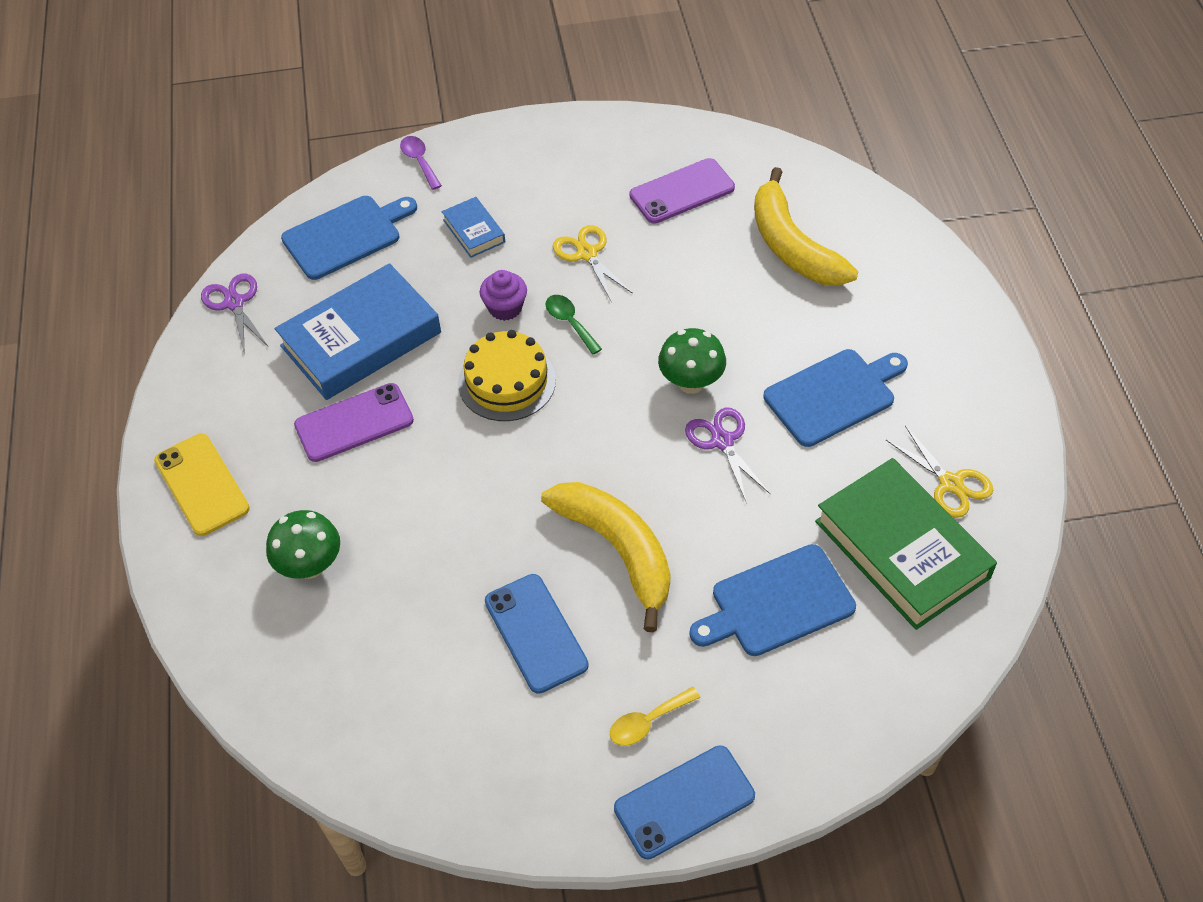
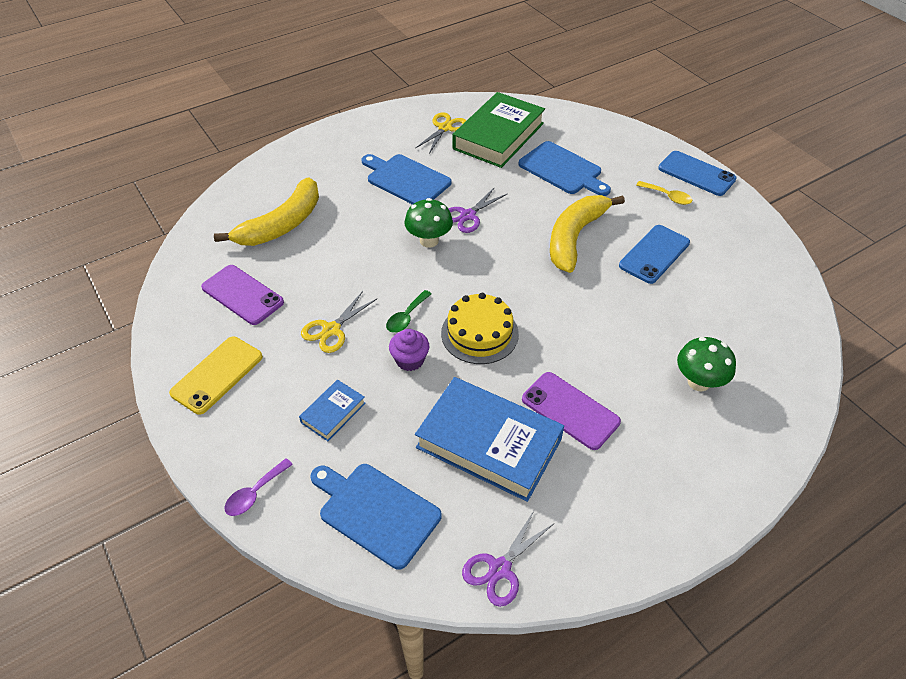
camera: 115 degrees left, 5 degrees down
(202, 484) = (689, 487): yellow phone -> yellow phone (217, 375)

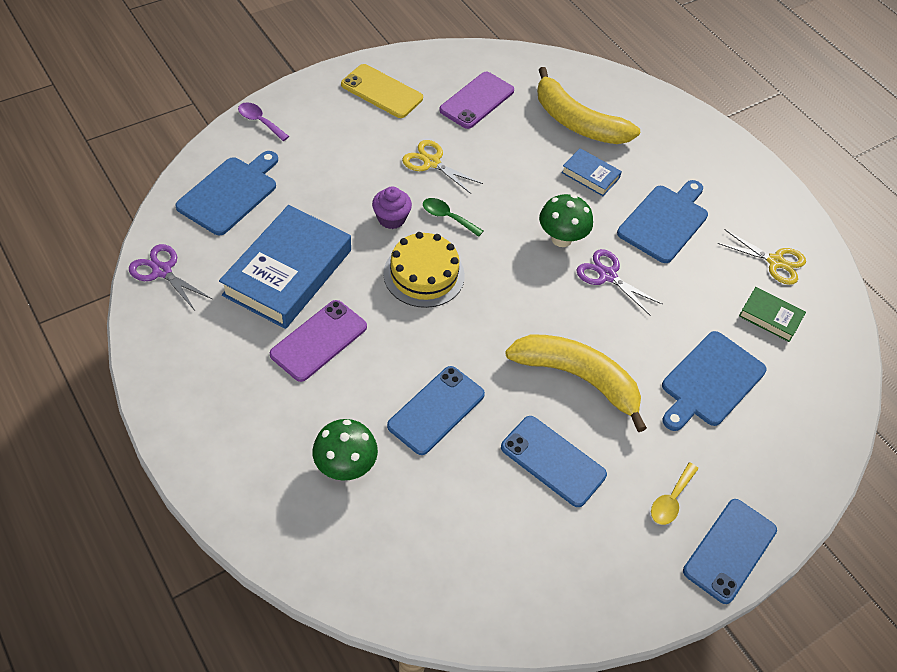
camera: 85 degrees right, 5 degrees up
(333, 413) = (334, 165): blue book -> blue book (590, 175)
(498, 136) = (770, 317): green book -> green book, size x0.47
(626, 323) = (436, 410): none -> blue phone

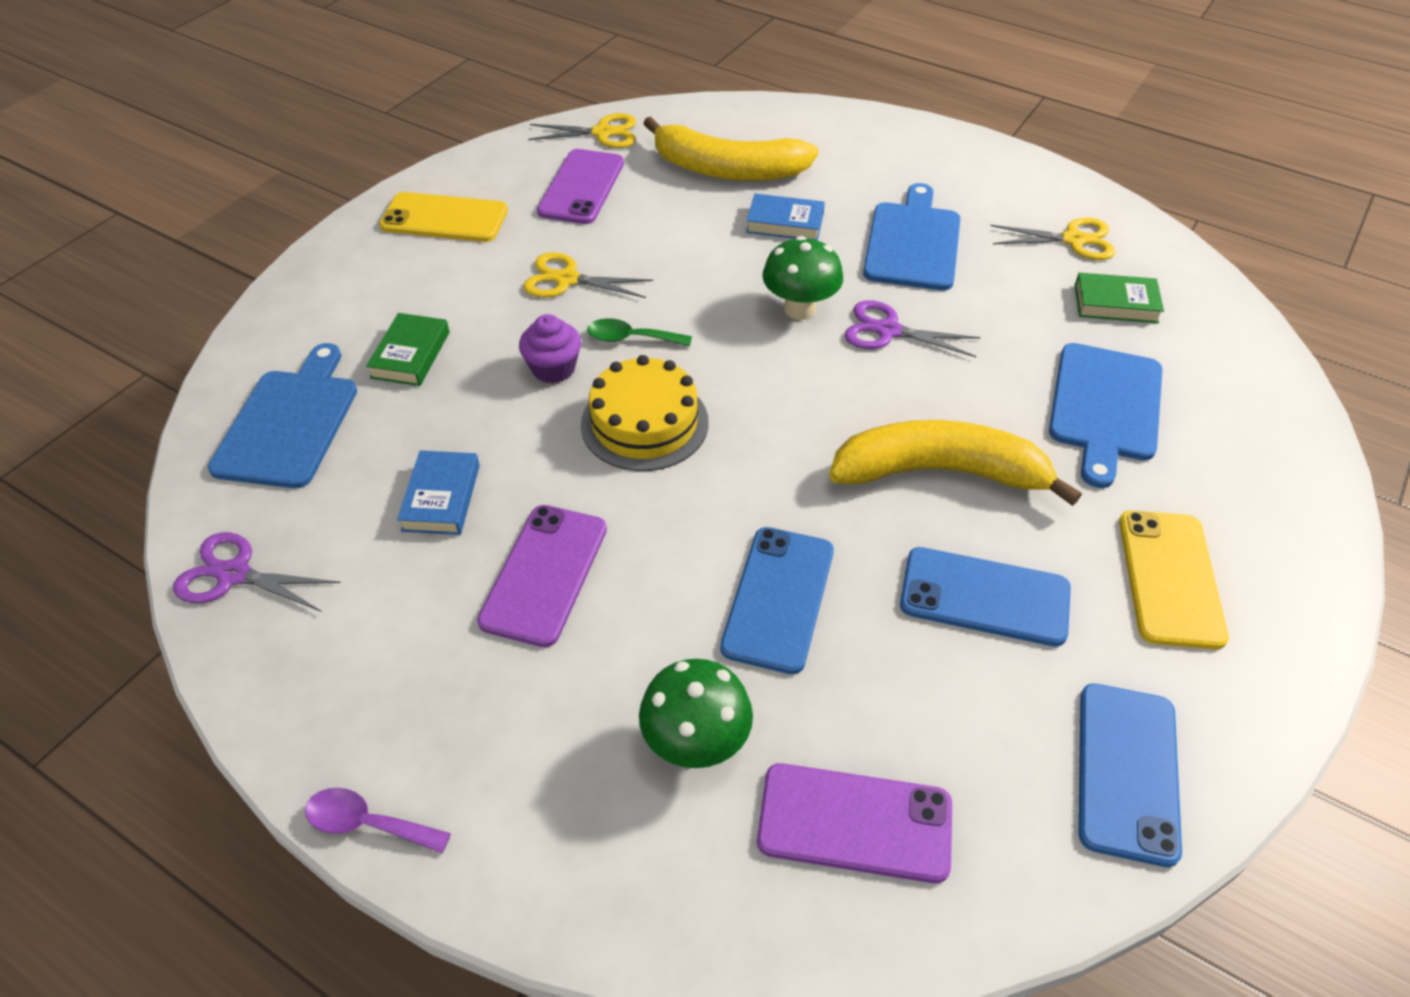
camera: 20 degrees left, 5 degrees down
(260, 121) = (285, 313): purple spoon -> purple spoon (367, 823)
(288, 272) = (441, 497): blue book -> blue book, size x0.47
(316, 177) = (410, 355): none -> green book
(401, 544) = (854, 823): none -> purple phone
(513, 65) = (602, 133): none -> yellow scissors
(671, 500) = (1170, 578): yellow spoon -> yellow phone
(729, 550) = (1289, 610): blue phone -> blue phone (1127, 771)

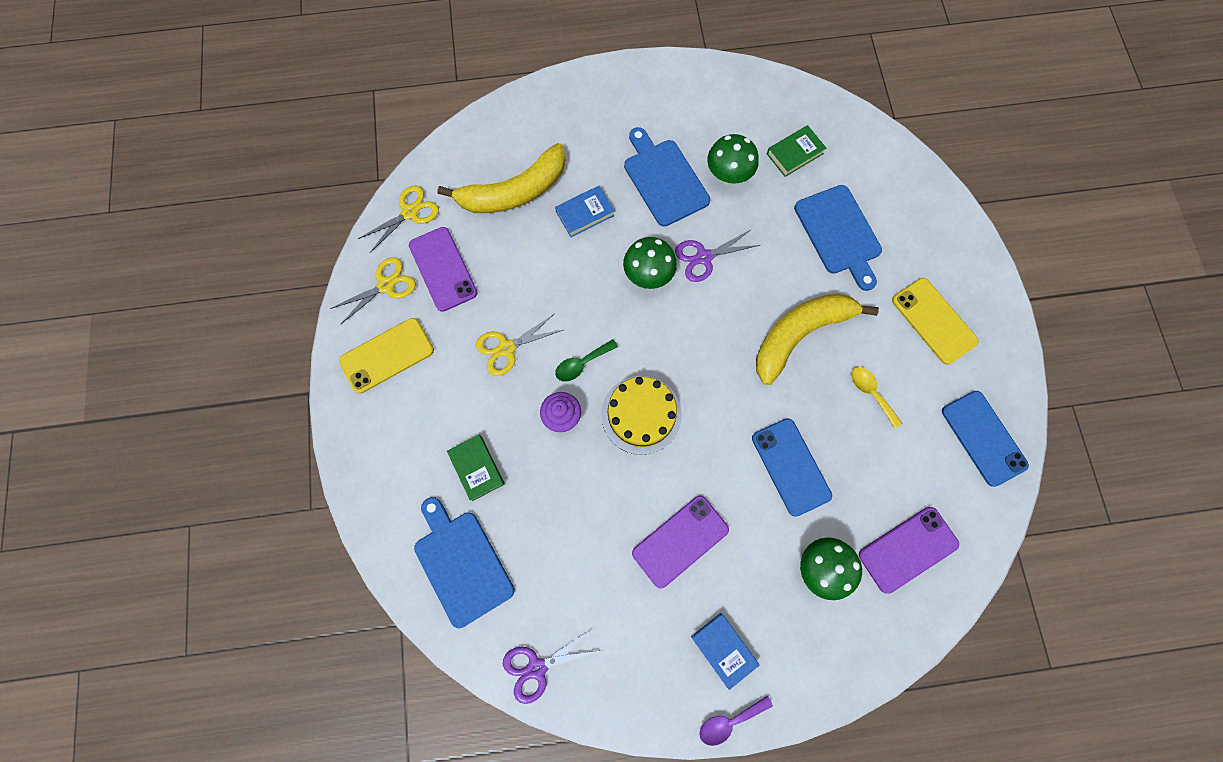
camera: 40 degrees left, 25 degrees up
(441, 497) = (589, 541): blue book -> blue book (723, 649)
(545, 574) = (680, 541): purple phone -> purple phone turned 75 degrees clockwise
(984, 596) = (871, 393): blue phone -> yellow spoon
(1000, 278) = (728, 175): none -> green mushroom
(1073, 240) = (741, 117): yellow scissors -> yellow scissors (386, 285)

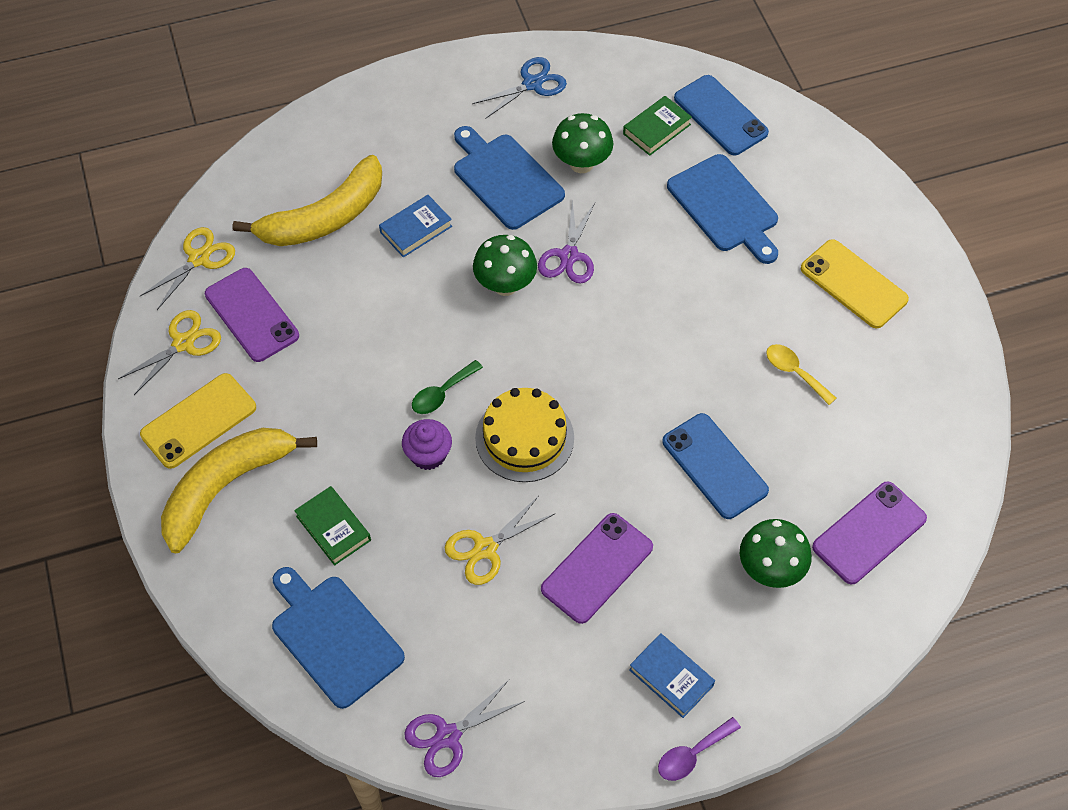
camera: 10 degrees left, 15 degrees down
(506, 348) = (346, 390): yellow scissors -> yellow scissors (485, 548)
(700, 97) = (532, 84): none -> blue scissors
(704, 257) = (569, 256): purple scissors -> purple scissors turned 45 degrees counterclockwise
(799, 334) = (698, 322): yellow banana -> yellow banana (226, 487)
(983, 438) = (934, 400): blue phone -> blue phone (720, 116)

